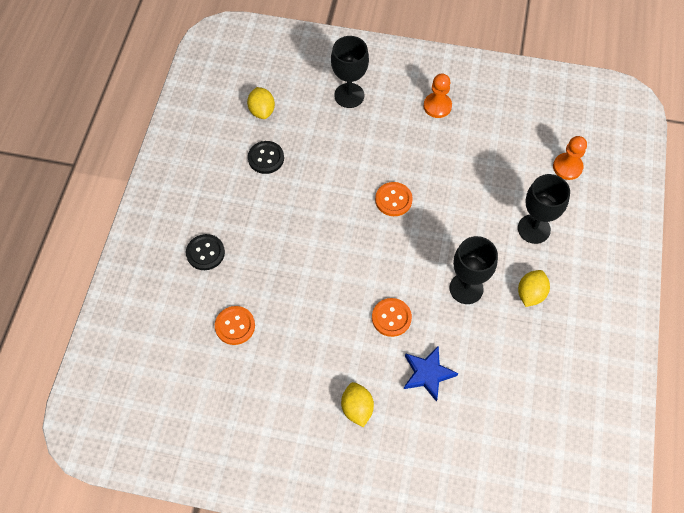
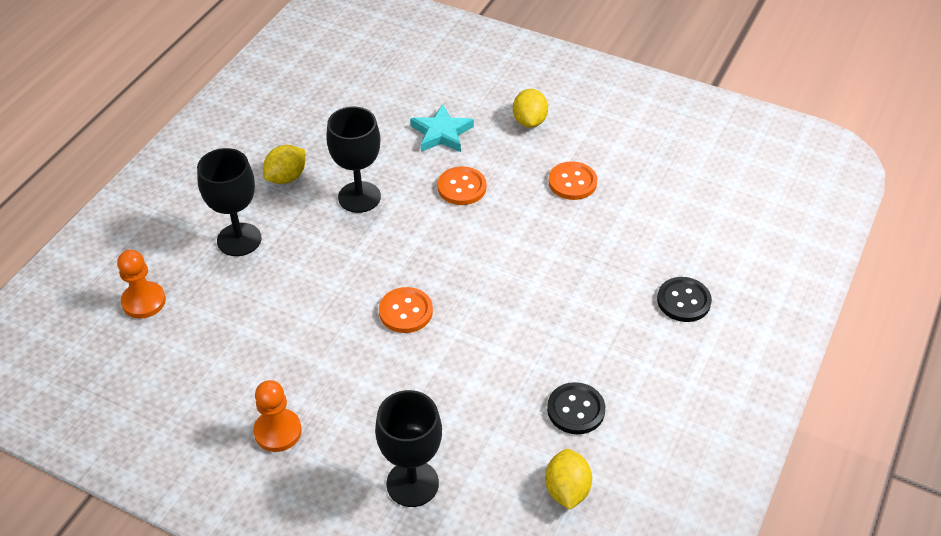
camera: 165 degrees left, 15 degrees down
(235, 326) = (654, 216): orange button -> orange button (572, 182)
(427, 374) = (441, 133): blue star -> turquoise star

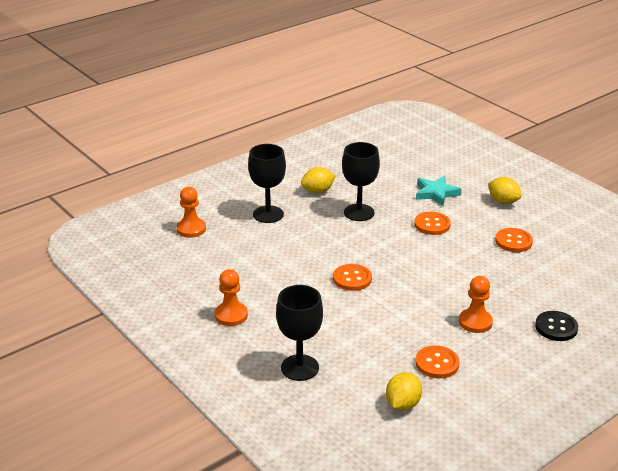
camera: 25 degrees right, 15 degrees down
(529, 121) = (503, 201): yellow lemon -> yellow lemon turned 75 degrees counterclockwise
(576, 410) = (437, 363): black button -> orange button
(589, 327) = (475, 322): none -> orange pawn

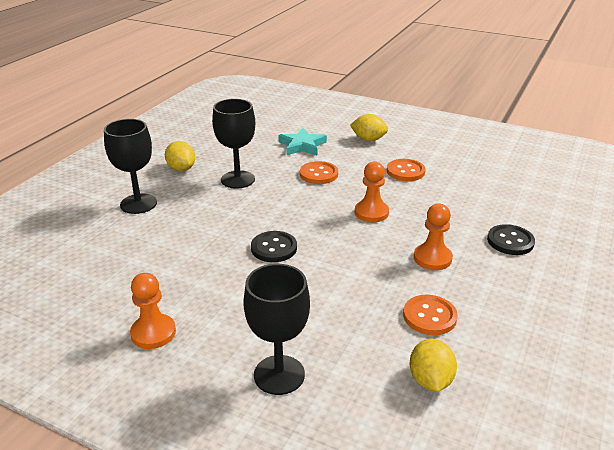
camera: 25 degrees left, 0 degrees up
(191, 229) = (51, 241): orange pawn -> orange pawn (371, 212)
(318, 191) = (181, 169): yellow lemon -> yellow lemon turned 75 degrees counterclockwise
(352, 279) = (274, 248): orange button -> black button

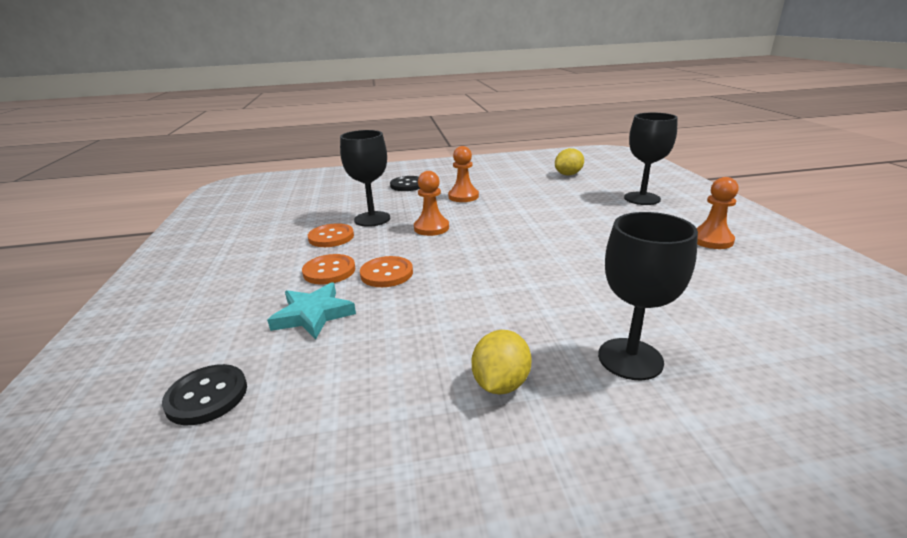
camera: 125 degrees left, 5 degrees down
(238, 179) = (464, 316): black goblet -> black goblet (372, 219)
(274, 248) = (547, 243): black button -> black button (207, 396)
(368, 139) = (257, 278): yellow lemon -> none
(429, 316) = (523, 184): orange button -> orange button (329, 271)

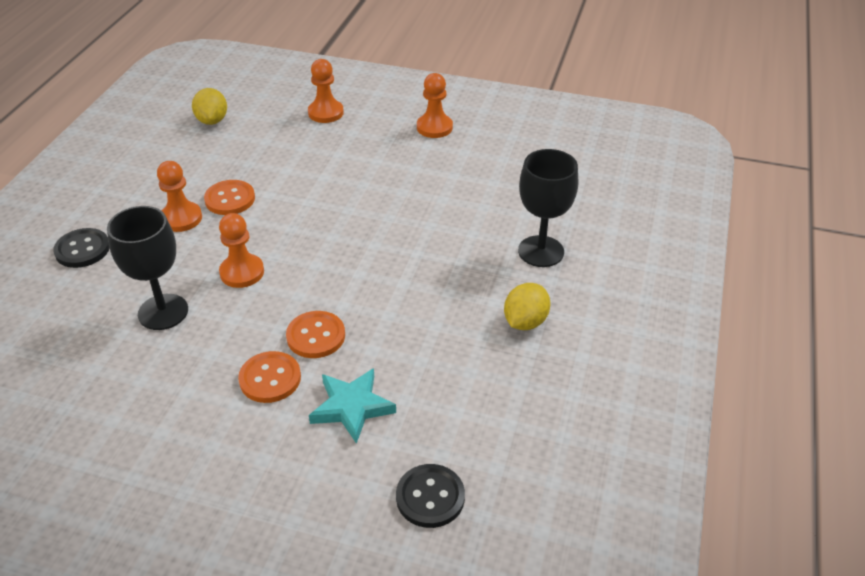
camera: 65 degrees left, 15 degrees up
(331, 237) = (180, 360): orange button -> orange button (230, 199)
(500, 383) = (525, 322): yellow lemon -> yellow lemon turned 75 degrees clockwise
(642, 198) = (325, 113): black goblet -> orange pawn

